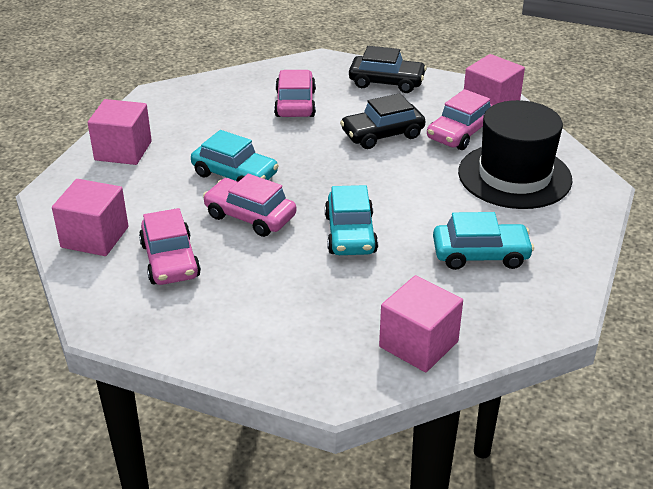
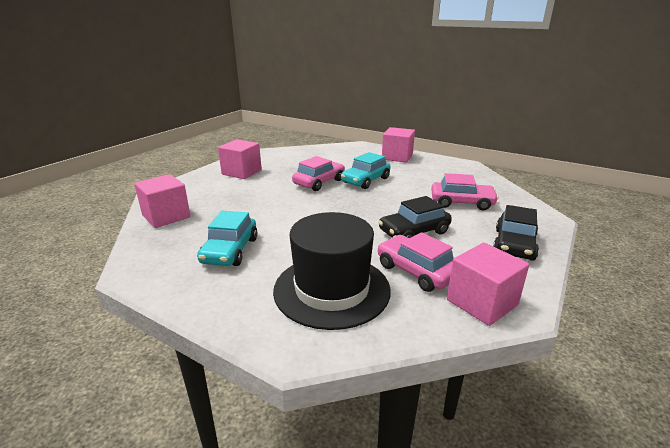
camera: 100 degrees right, 10 degrees down
(95, 237) = (318, 152): pink cube -> pink cube (241, 172)
(170, 260) = (289, 164): pink car -> none
(350, 234) = (285, 207): turquoise car -> none
(382, 134) = (414, 232): black car -> black car turned 105 degrees counterclockwise

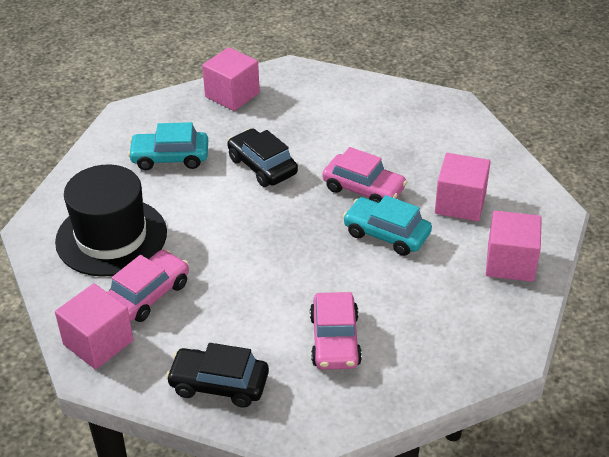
camera: 80 degrees right, 15 degrees up
(241, 172) = (374, 112): pink cube -> pink cube (460, 203)
(414, 232) = (235, 290): black car -> black car (262, 166)

